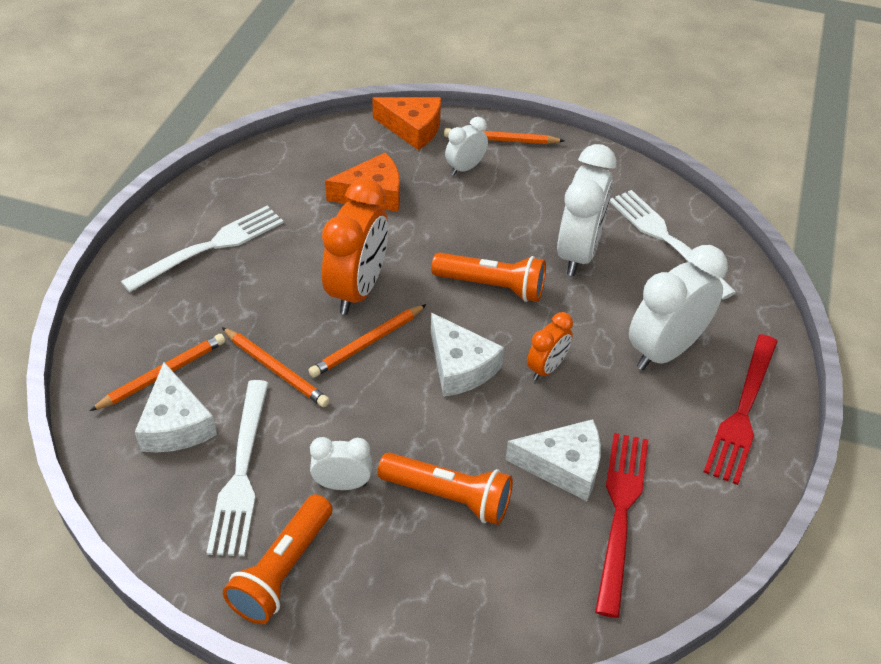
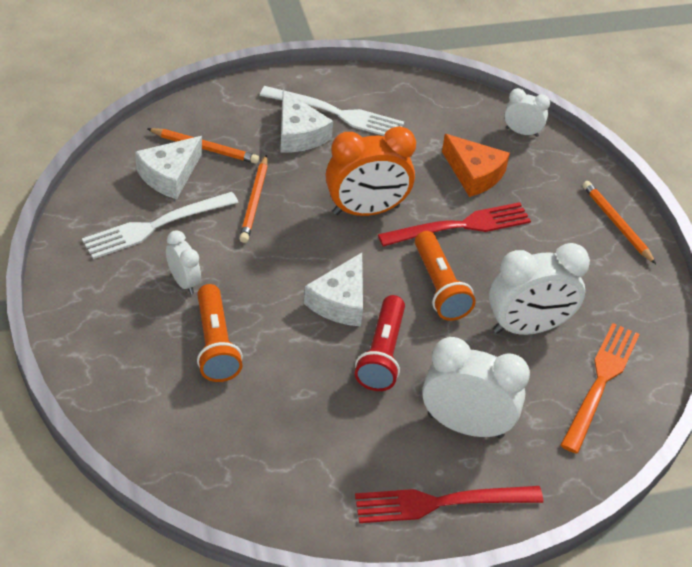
camera: 55 degrees right, 0 degrees up
(282, 570) = (95, 282): orange flashlight -> none
(367, 343) = (318, 239): orange pencil -> none
(412, 128) = (573, 164): orange cheese -> none
(465, 168) = (559, 215): white clock -> white clock (522, 132)
(546, 368) = (381, 354): orange clock -> red flashlight
(563, 466) = (293, 401): white cheese -> white cheese (299, 134)
(620, 511) = (276, 453): red fork -> red fork (461, 225)
(665, 239) = (601, 381): white fork -> orange fork

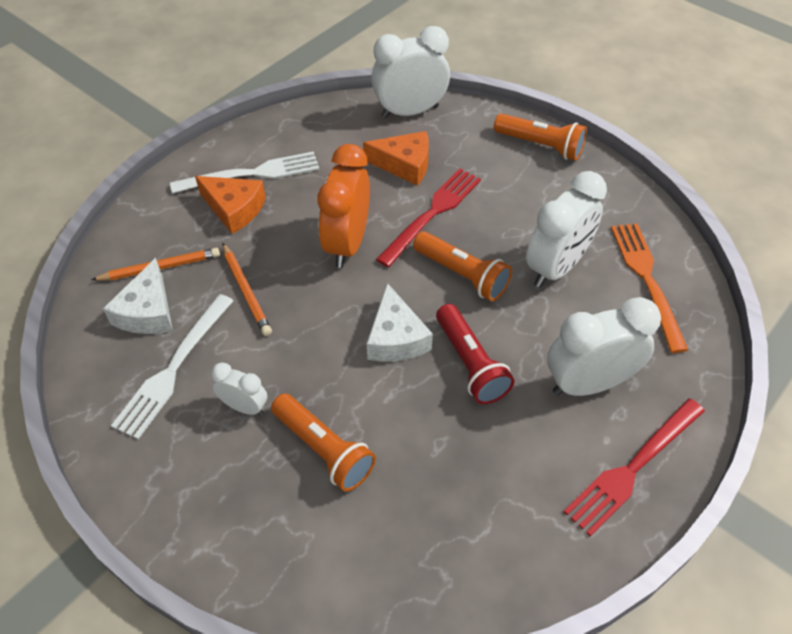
camera: 30 degrees left, 5 degrees up
(299, 134) = (234, 209): white cheese -> orange cheese
(366, 210) = (347, 244): orange clock -> orange clock turned 150 degrees clockwise
(522, 132) = (410, 112): white clock -> white clock, size x1.89
(616, 223) = (540, 146): orange pencil -> orange flashlight

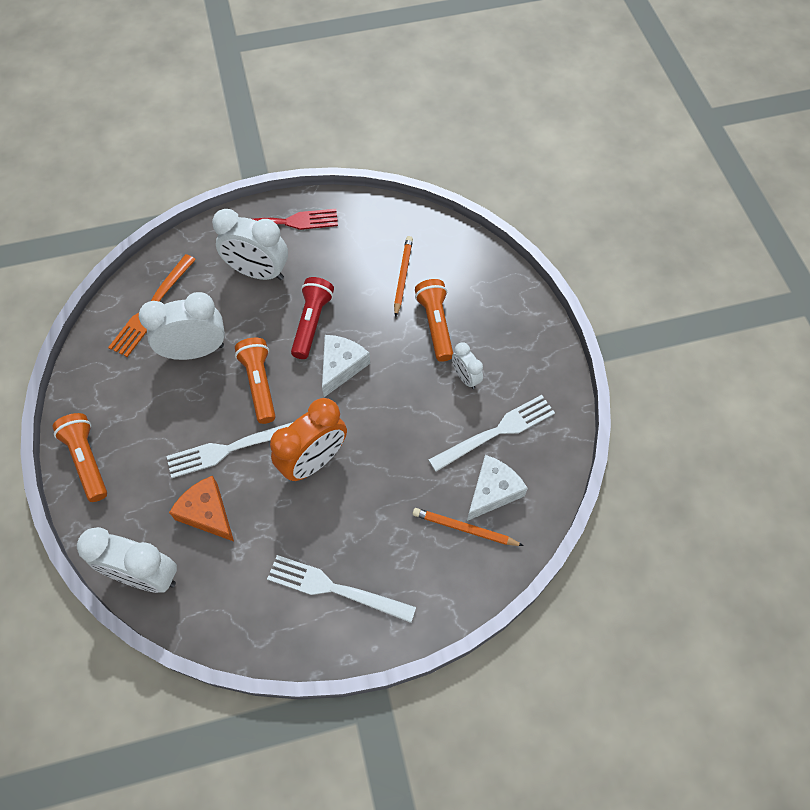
camera: 145 degrees left, 10 degrees up
(234, 209) = (374, 555): orange cheese -> none
(246, 291) = (413, 464): orange pencil -> orange pencil (402, 276)
(433, 213) = (230, 449): red fork -> white fork

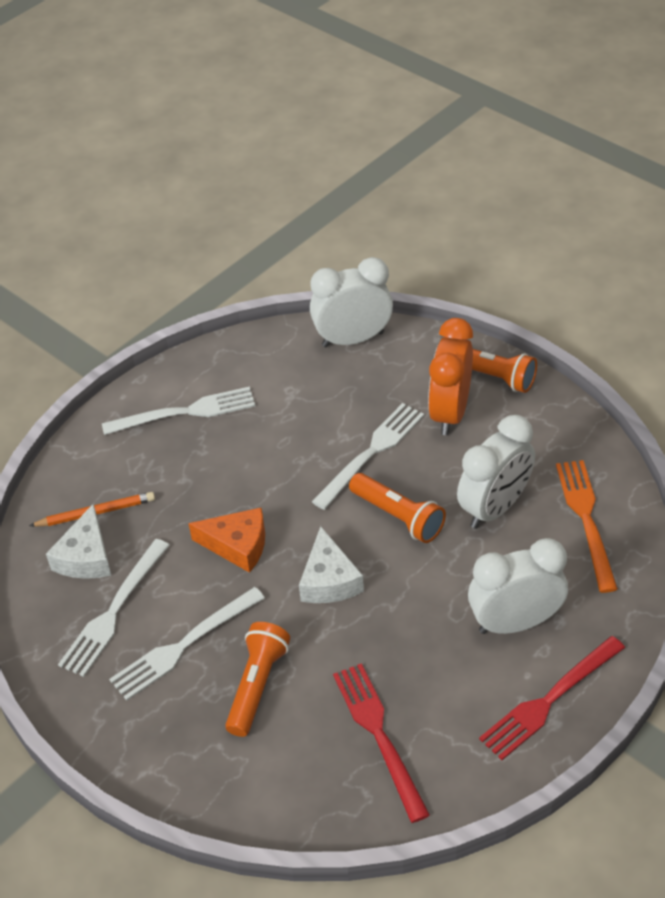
camera: 150 degrees right, 15 degrees down
(207, 513) = (344, 399): orange cheese -> orange cheese (237, 545)
(312, 323) = (401, 605): red flashlight -> none
(314, 461) = (283, 486): orange clock -> orange clock (450, 412)
(388, 258) = (378, 734): none -> red fork
(402, 276) = (342, 721): orange pencil -> none
(435, 325) = (257, 685): orange flashlight -> orange flashlight turned 120 degrees counterclockwise
(465, 378) = (182, 646): white clock -> white fork

